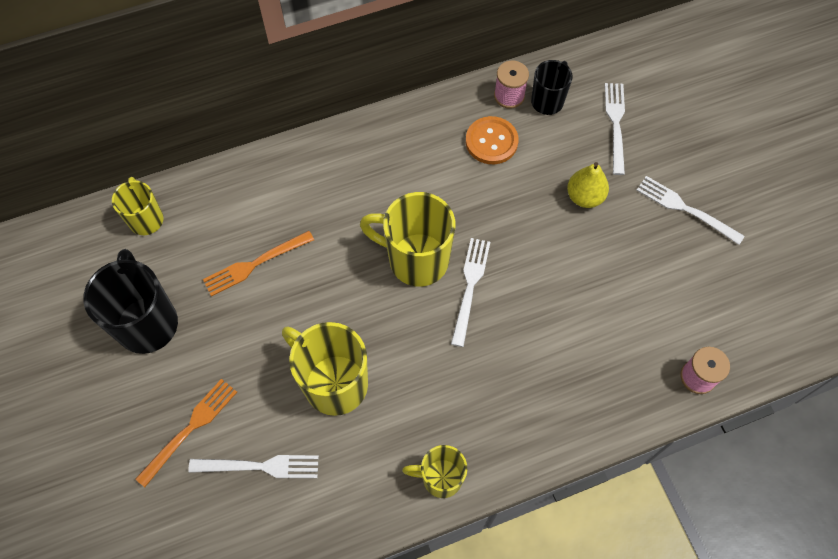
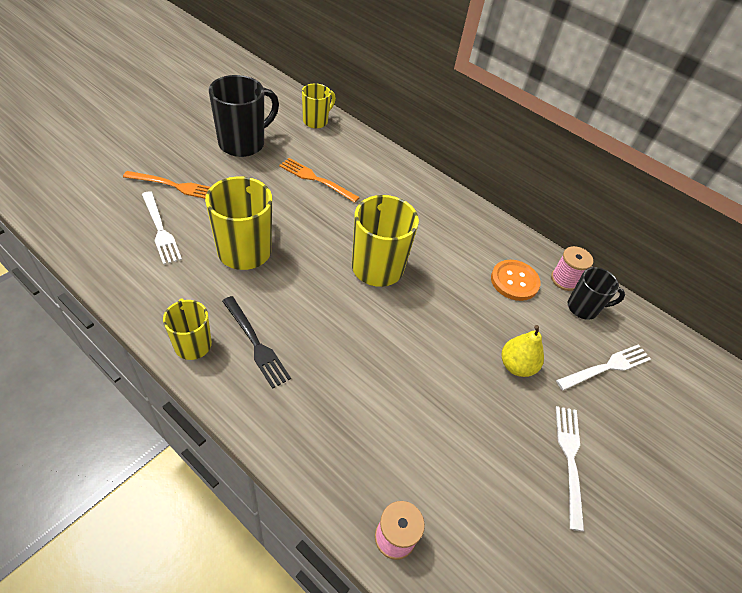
camera: 55 degrees right, 15 degrees down
(466, 416) = (256, 344): none -> black fork
(470, 286) = (376, 308): white fork -> none

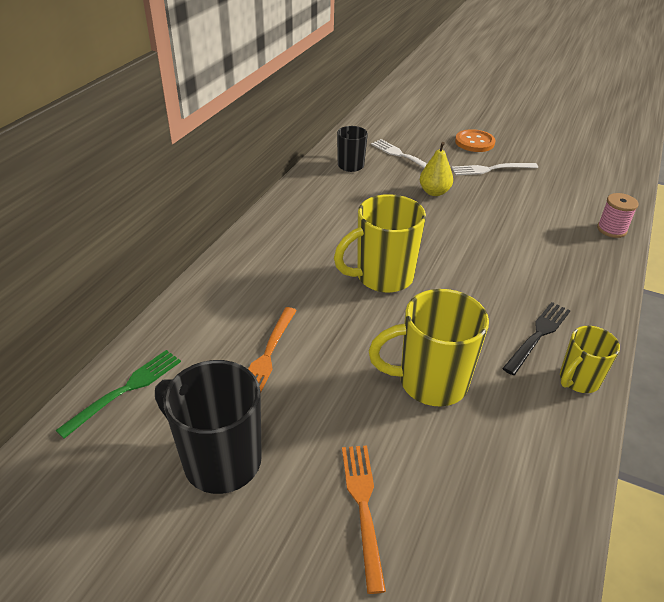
camera: 100 degrees left, 10 degrees down
(160, 230) = (457, 482): white fork -> none
(316, 121) = (126, 389): yellow mug -> green fork
(514, 281) = (344, 197): orange button -> orange button (474, 142)
(564, 280) = (324, 174): pink spool -> none

